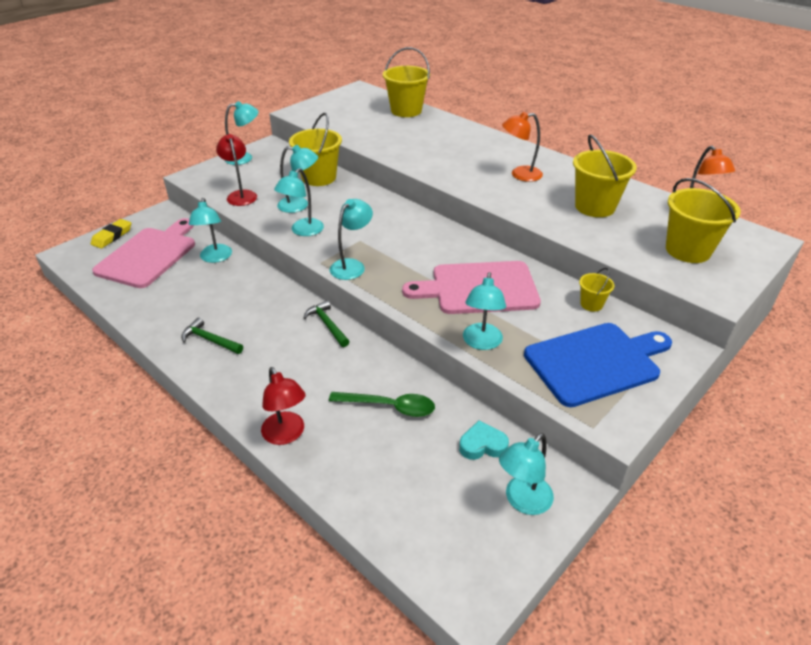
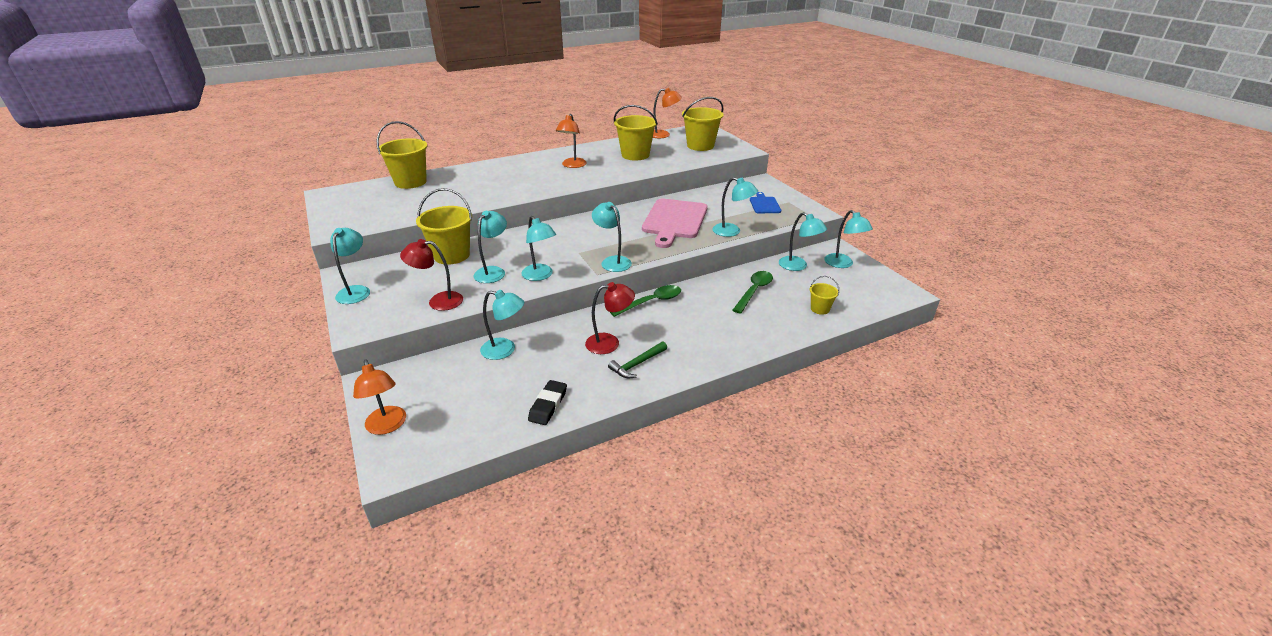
camera: 70 degrees left, 5 degrees down
(112, 236) = (387, 426): yellow eraser -> orange lamp
(142, 302) = (548, 405): none -> black eraser
(149, 255) = (459, 396): pink cutting board -> none
(286, 435) = (767, 337): red lamp -> red lamp (610, 343)
(327, 325) = (651, 302): green hammer -> green spoon
(482, 445) = (798, 266): turquoise heart -> turquoise lamp
(591, 304) = (712, 192): yellow bucket -> yellow bucket (820, 309)
(595, 362) = (764, 204): blue cutting board -> blue cutting board, size x0.50

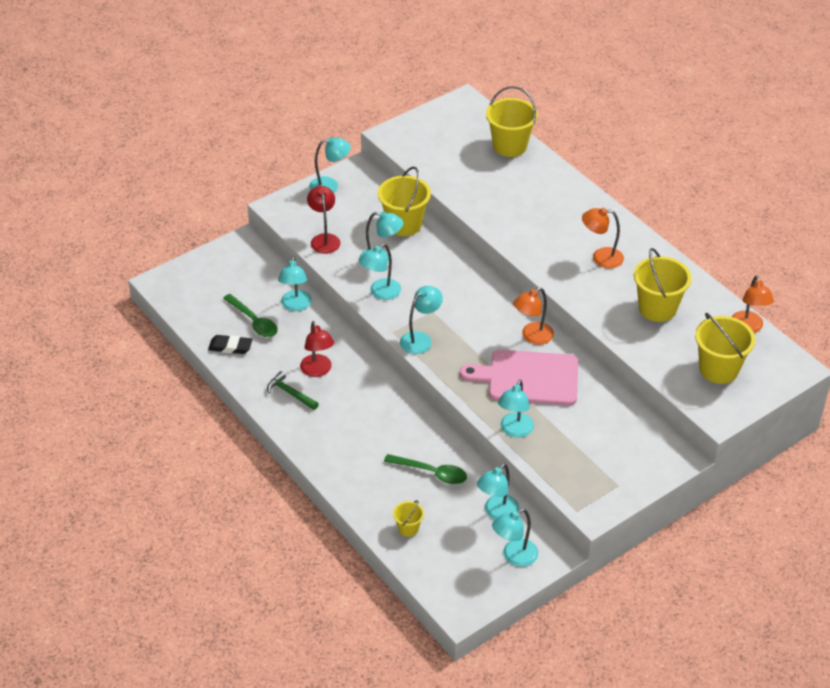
camera: 80 degrees right, 10 degrees up
(387, 426) = (197, 267): orange lamp -> orange lamp (532, 337)
(651, 302) = (392, 392): green spoon -> green spoon (254, 321)
(764, 204) = (601, 460): blue cutting board -> none

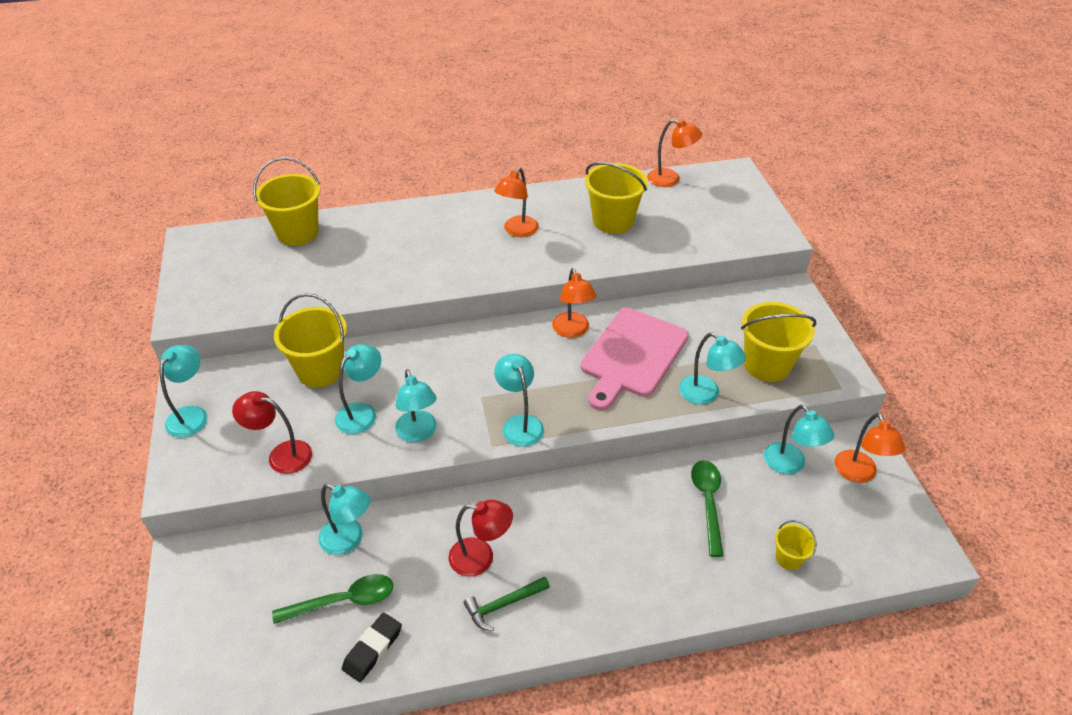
camera: 65 degrees left, 0 degrees up
(431, 473) = (707, 502): green spoon -> green spoon turned 45 degrees counterclockwise
(514, 556) = (859, 474): turquoise lamp -> orange lamp
(718, 369) = (715, 214): yellow bucket -> yellow bucket (767, 365)

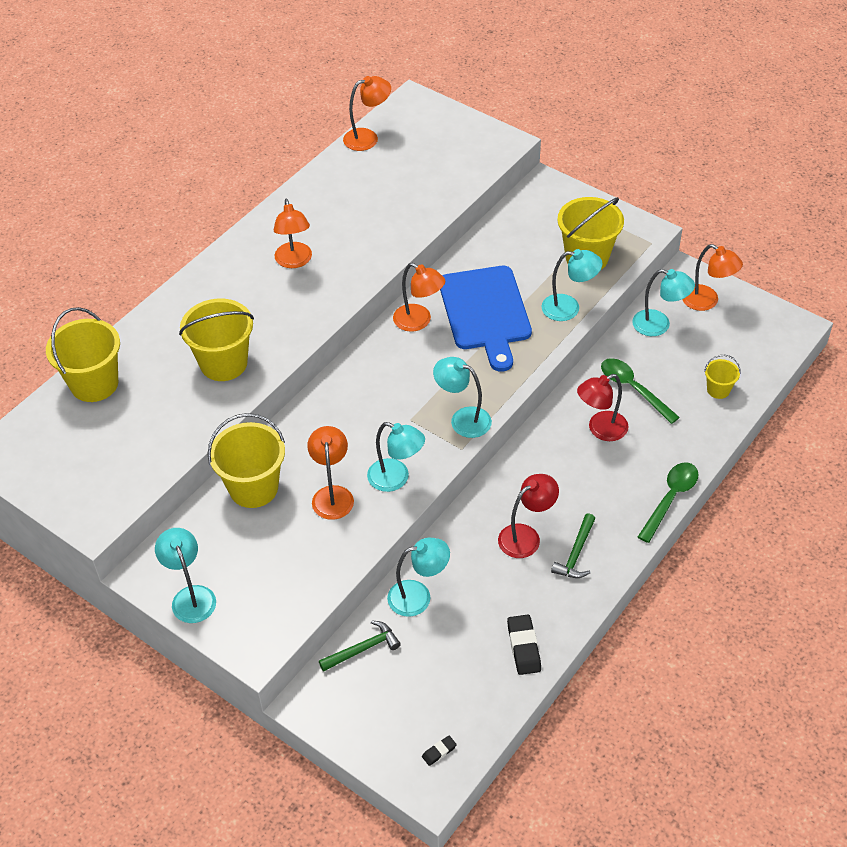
camera: 40 degrees left, 5 degrees up
(213, 679) = (439, 752): none -> black eraser
(265, 548) = (363, 649): none -> green hammer
(281, 455) = (310, 570): red lamp -> red lamp (600, 429)
(343, 601) = (466, 635): green spoon -> green spoon (670, 499)
(362, 412) = (332, 495): turquoise lamp -> orange lamp
(613, 221) = (364, 205): yellow bucket -> yellow bucket (224, 363)
(632, 355) = (485, 312): pink cutting board -> blue cutting board

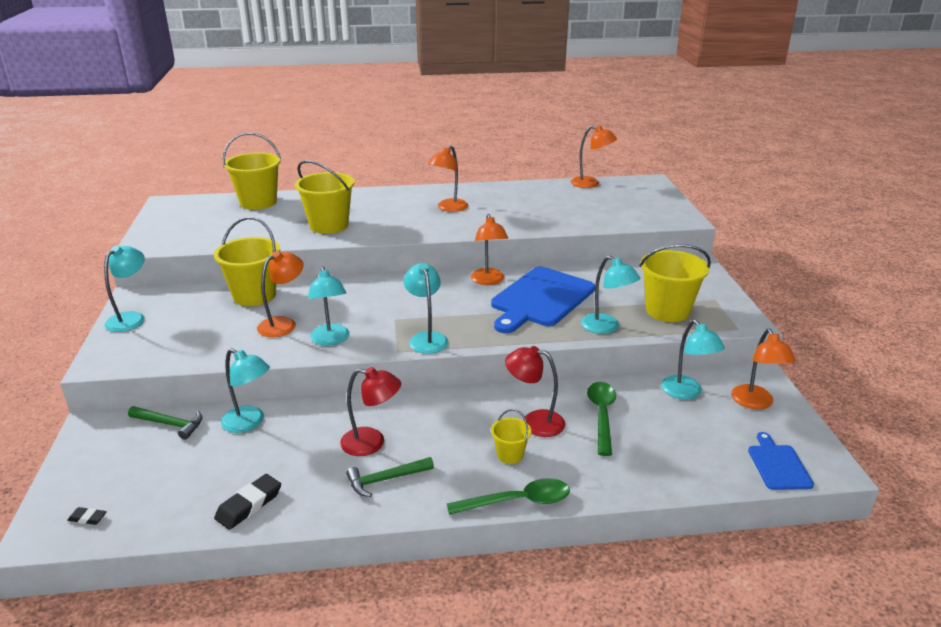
camera: 45 degrees right, 20 degrees down
(718, 390) = (679, 461): yellow bucket -> yellow bucket (510, 455)
(770, 347) = (778, 465): none -> blue cutting board

